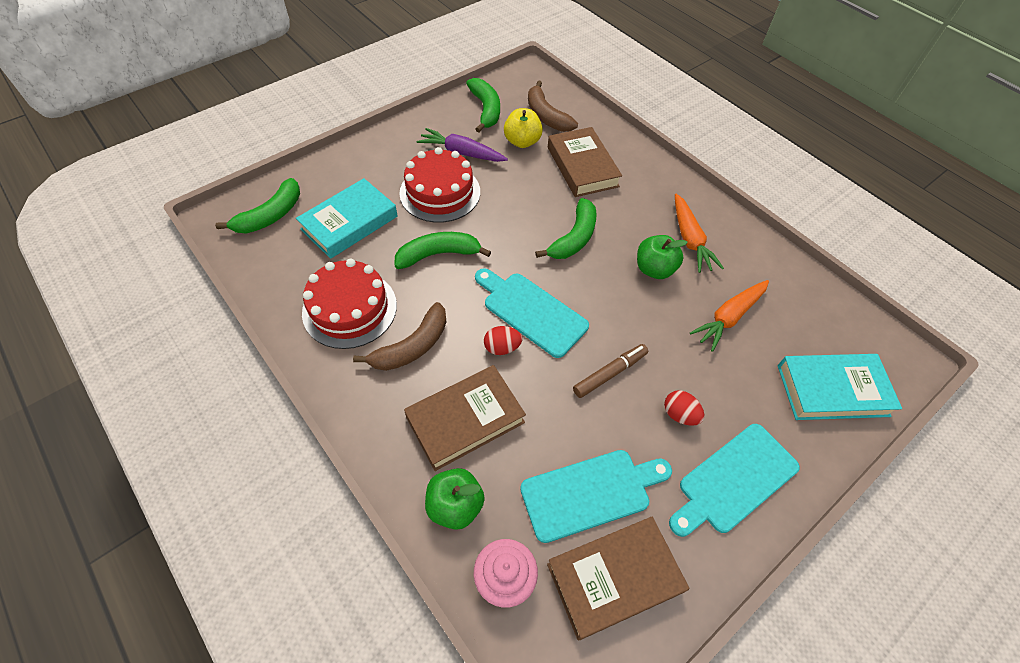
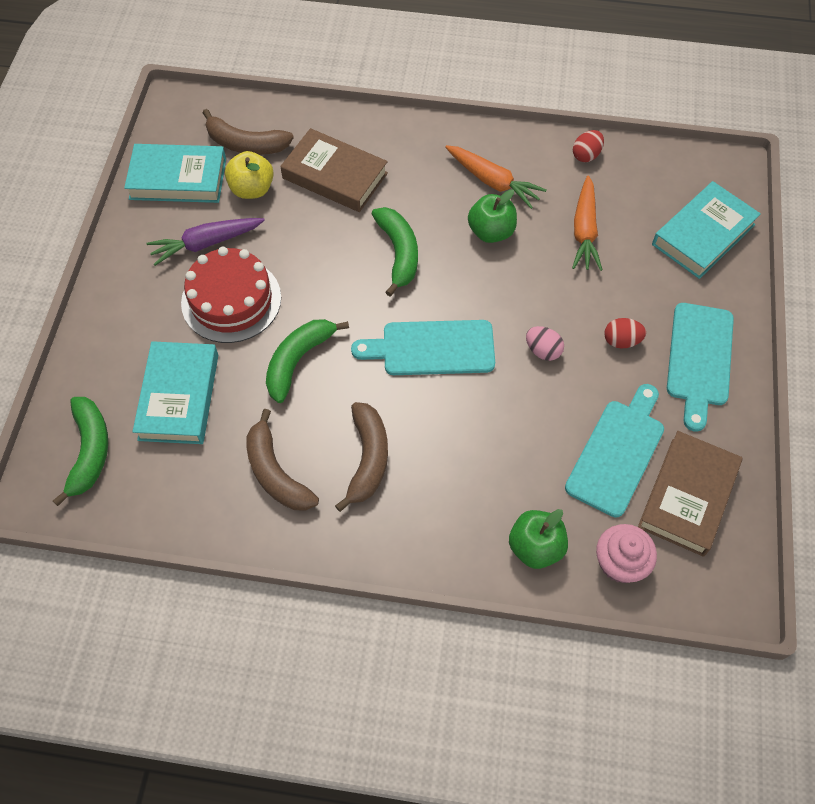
camera: 40 degrees left, 5 degrees up
(350, 309) = (276, 473): red cake -> brown banana
(465, 420) = (475, 479): brown book -> none
(486, 110) = (178, 179): green banana -> turquoise book
(502, 347) = (441, 398): red egg -> red egg (586, 155)
(609, 373) = (543, 351): brown marker -> pink egg

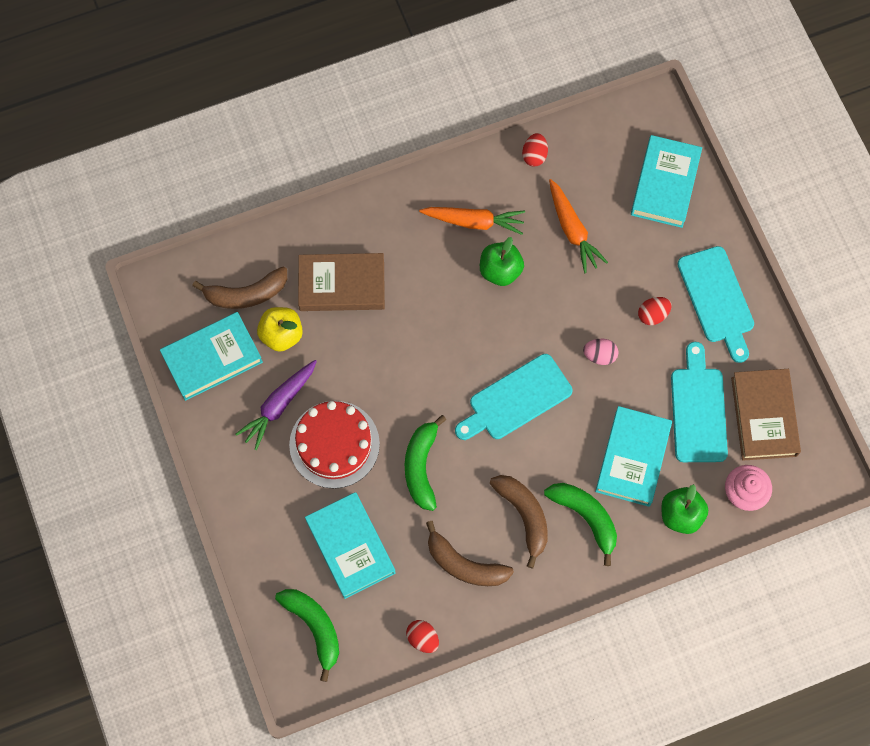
camera: 30 degrees left, 10 degrees up
(184, 521) = (422, 638): none -> red egg
(398, 253) = (439, 330): green banana -> green banana (586, 517)
(517, 463) = (632, 458): none -> turquoise book

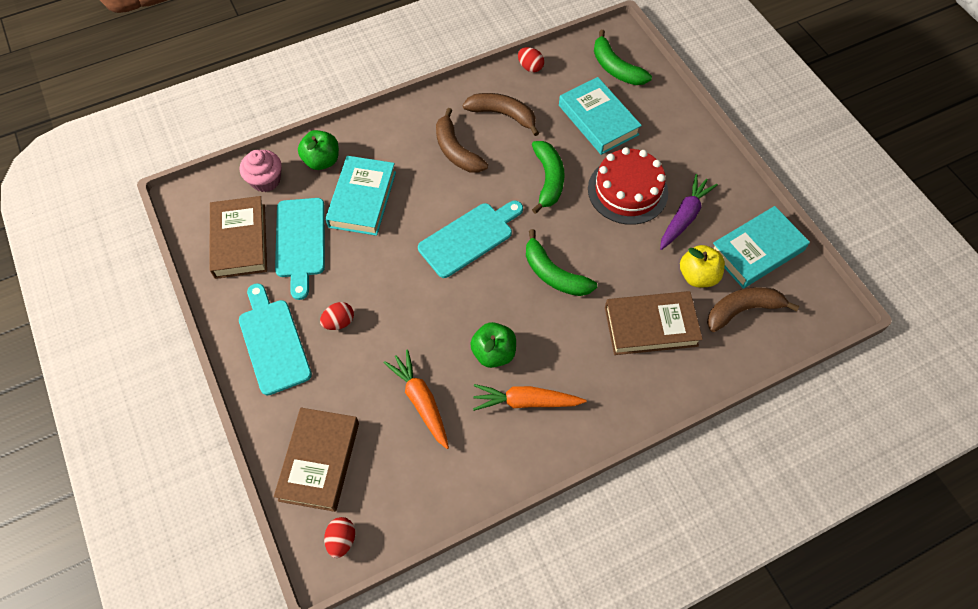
camera: 175 degrees right, 10 degrees down
(534, 155) = (466, 483): red egg -> red egg (341, 540)
(586, 517) = (403, 153): green banana -> green banana (553, 274)
(599, 355) = (392, 281): pink egg -> none
(665, 184) = (319, 461): turquoise book -> brown book

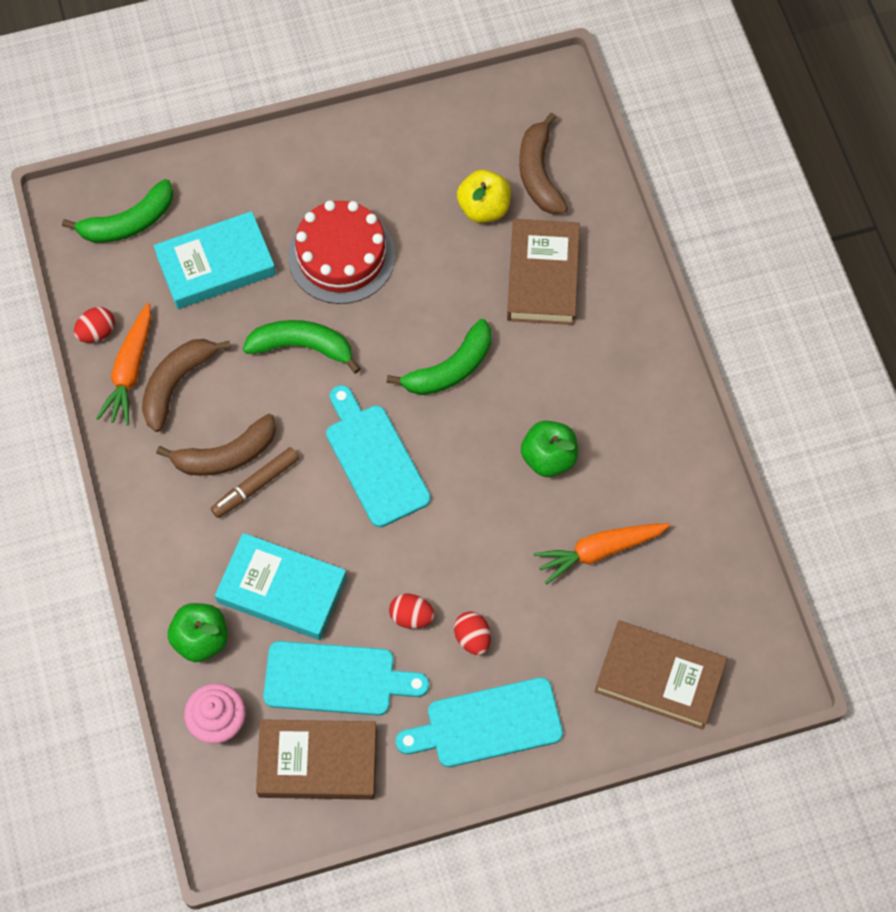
camera: 80 degrees left, 5 degrees up
(341, 540) = (758, 659): red egg -> red egg (411, 617)
(437, 171) = (256, 485): none -> brown marker
(525, 401) = (618, 433): orange carrot -> orange carrot (130, 371)
(684, 217) = (395, 200): purple carrot -> none
(756, 251) = (461, 135): turquoise book -> none

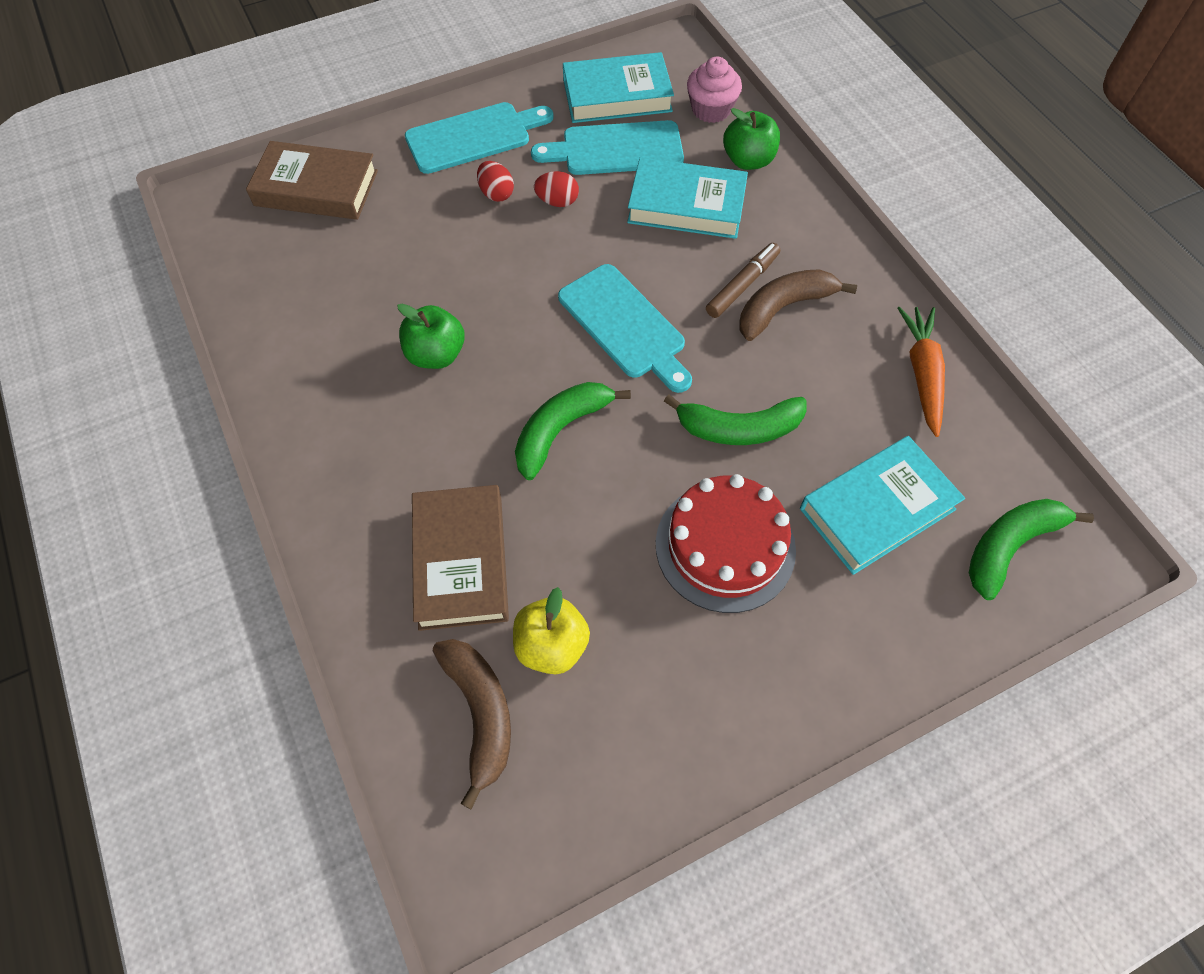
camera: 170 degrees right, 5 degrees down
(97, 332) = (979, 408): red egg -> none
(176, 384) = (865, 368): brown banana -> none
(317, 762) = (617, 96): brown book -> turquoise book
(599, 551) = (377, 278): orange carrot -> none

